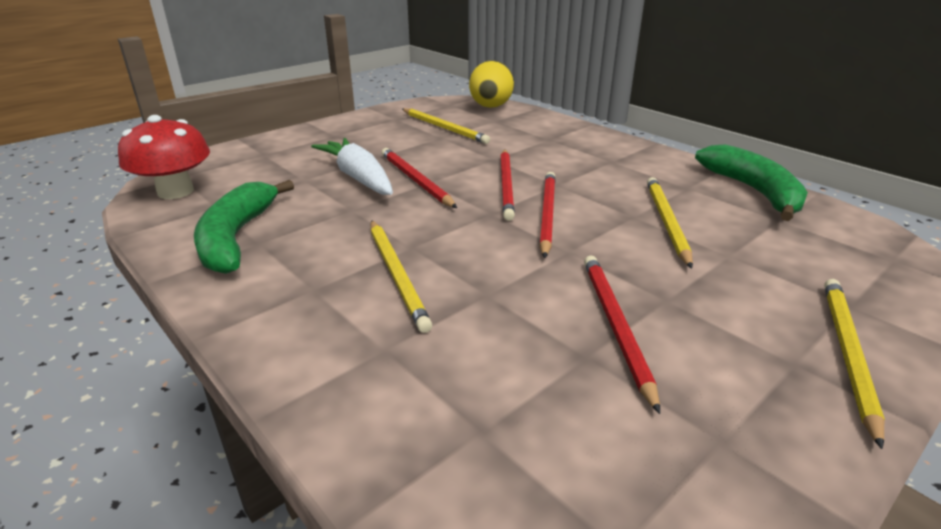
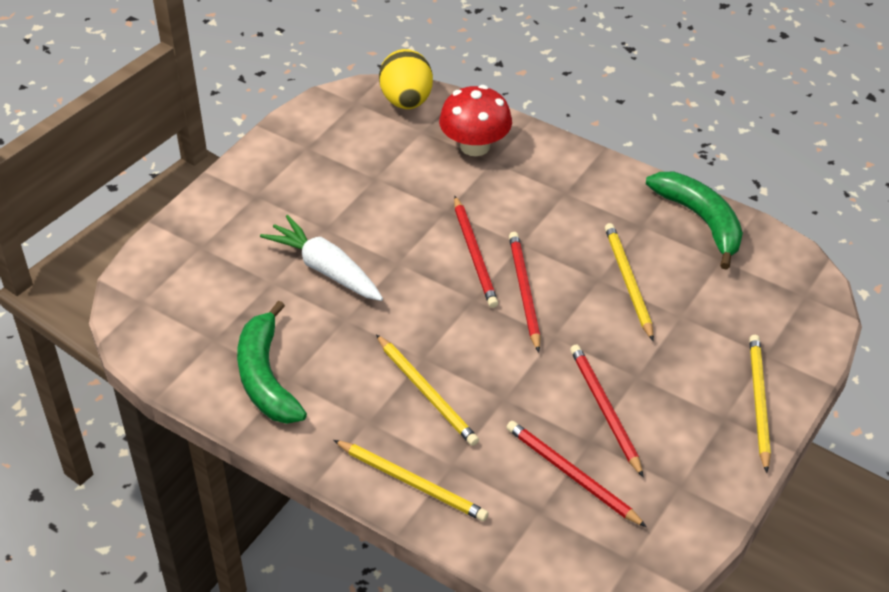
camera: 15 degrees left, 15 degrees up
(175, 191) = (158, 326): red mushroom -> red mushroom (475, 146)
(415, 180) = (384, 262): red pencil -> red pencil (571, 475)
(444, 128) = (371, 159): yellow pencil -> yellow pencil (412, 483)

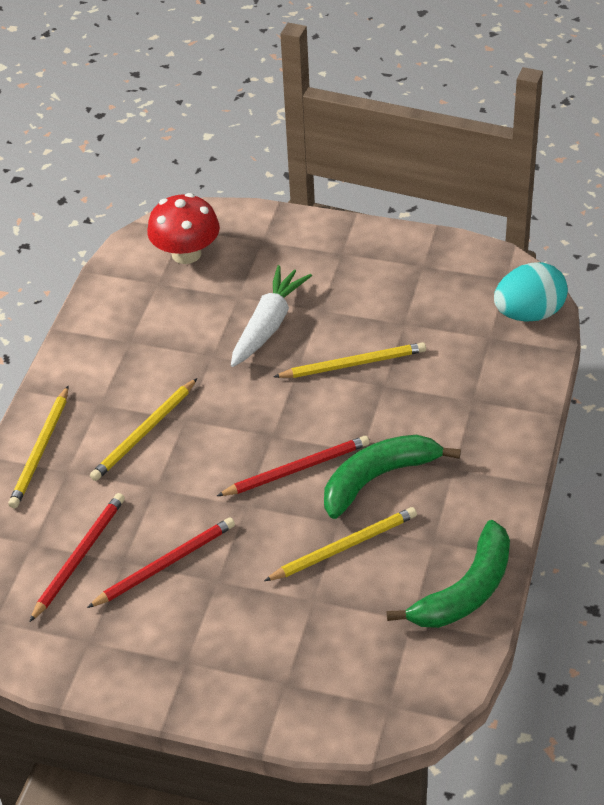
camera: 75 degrees right, 0 degrees up
(266, 377) = (127, 327): green banana -> green banana (378, 478)
(406, 101) = (529, 313): yellow egg -> turquoise egg
(474, 254) = (331, 420): red pencil -> none
(475, 146) = (488, 381): red mushroom -> red mushroom (186, 253)
(758, 402) = (216, 687): yellow pencil -> yellow pencil (353, 364)

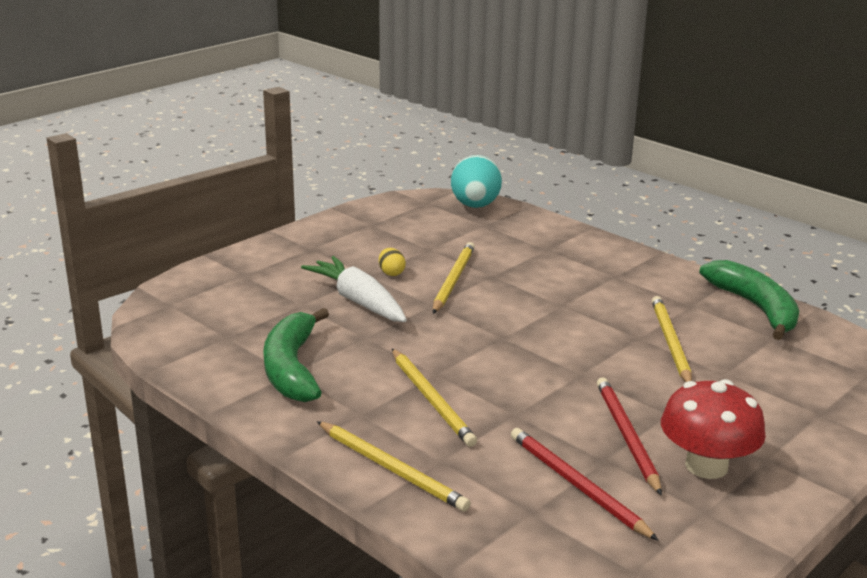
camera: 65 degrees left, 20 degrees down
(186, 253) = (206, 312): red mushroom -> red mushroom (706, 466)
(297, 469) = (557, 337): red pencil -> none
(335, 321) = (391, 273): none -> yellow egg
(378, 478) = (601, 307): green banana -> green banana (292, 368)

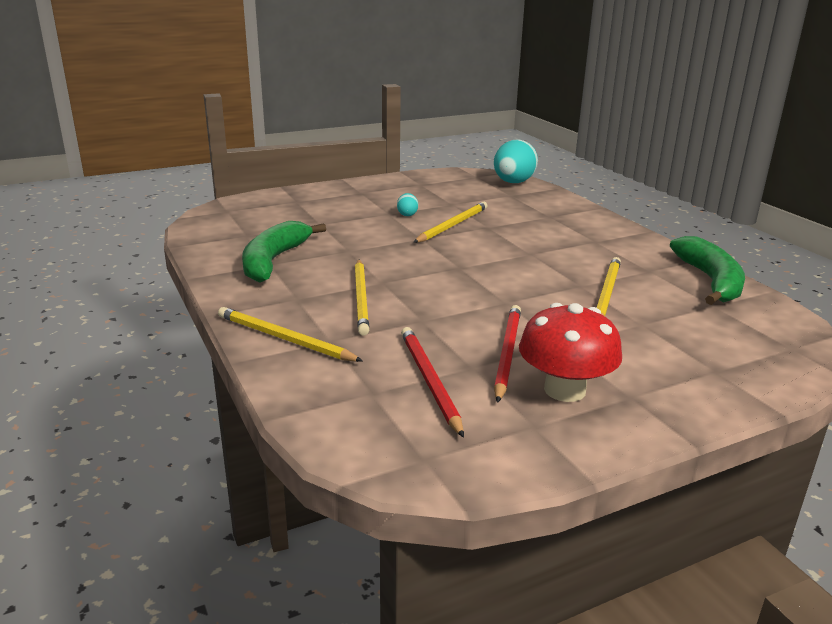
camera: 20 degrees right, 0 degrees up
(358, 301) = (364, 228): white carrot -> none
(391, 273) = (407, 214): yellow egg -> turquoise egg
(392, 469) = (284, 339): yellow pencil -> yellow pencil turned 150 degrees clockwise

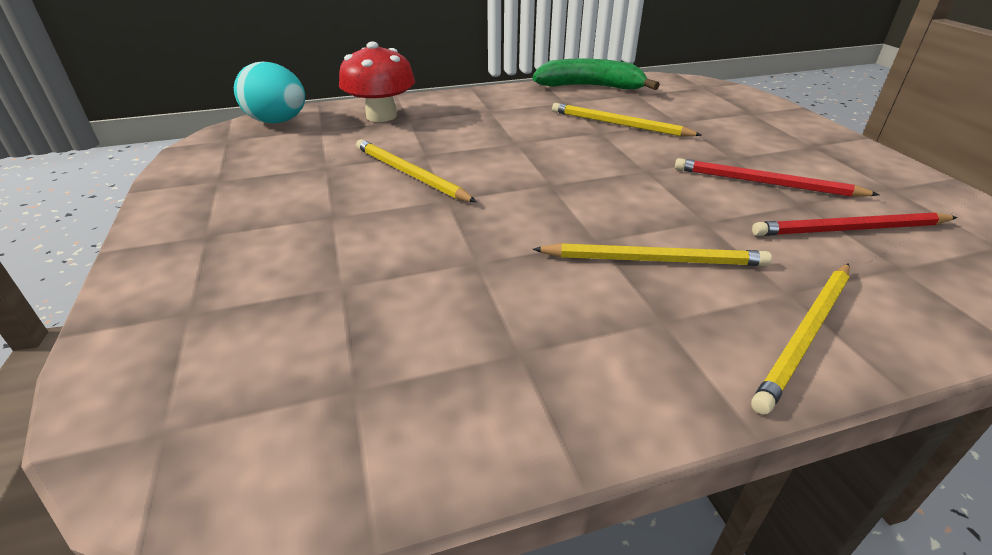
camera: 80 degrees left, 10 degrees up
(273, 261) = (508, 346): green banana -> none
(407, 214) = (348, 201): turquoise egg -> none
(564, 390) = (820, 167): red mushroom -> red mushroom (381, 116)

